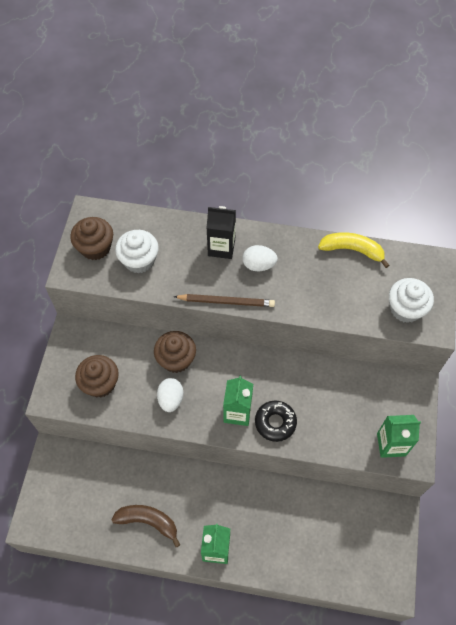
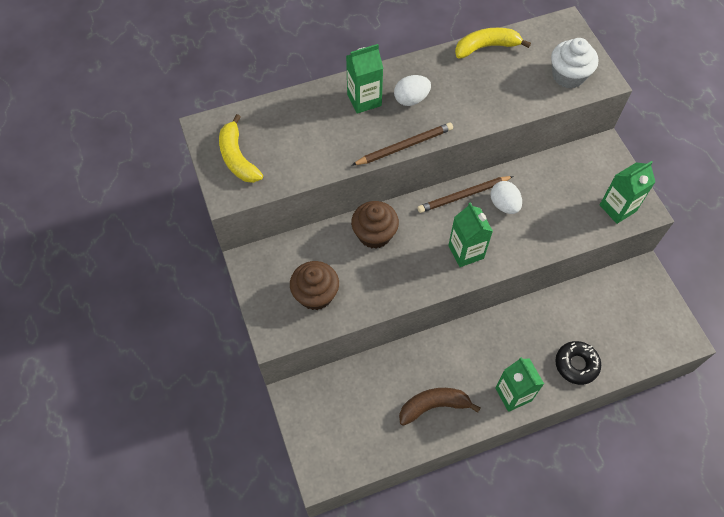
camera: 30 degrees left, 0 degrees up
(95, 247) = (238, 158): brown cupcake -> yellow banana
(139, 260) = (292, 149): white cupcake -> none
(171, 399) = (395, 273): white egg -> white egg (504, 205)
(221, 247) = (364, 100): black carton -> green carton
(268, 365) = (463, 196): none -> brown pencil
(275, 422) = (506, 242): black donut -> black donut (576, 364)

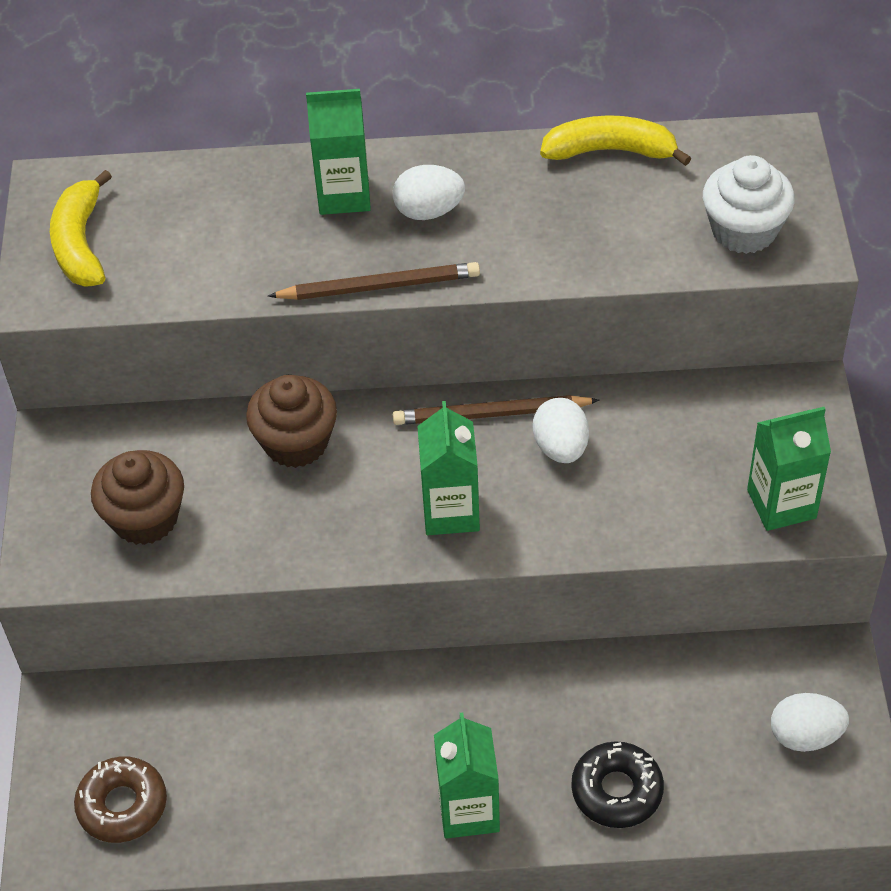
camera: 20 degrees right, 10 degrees down
(346, 440) = (122, 805): none -> brown donut
(433, 406) = (308, 790): brown banana -> none
(648, 314) = (805, 736): none -> white egg

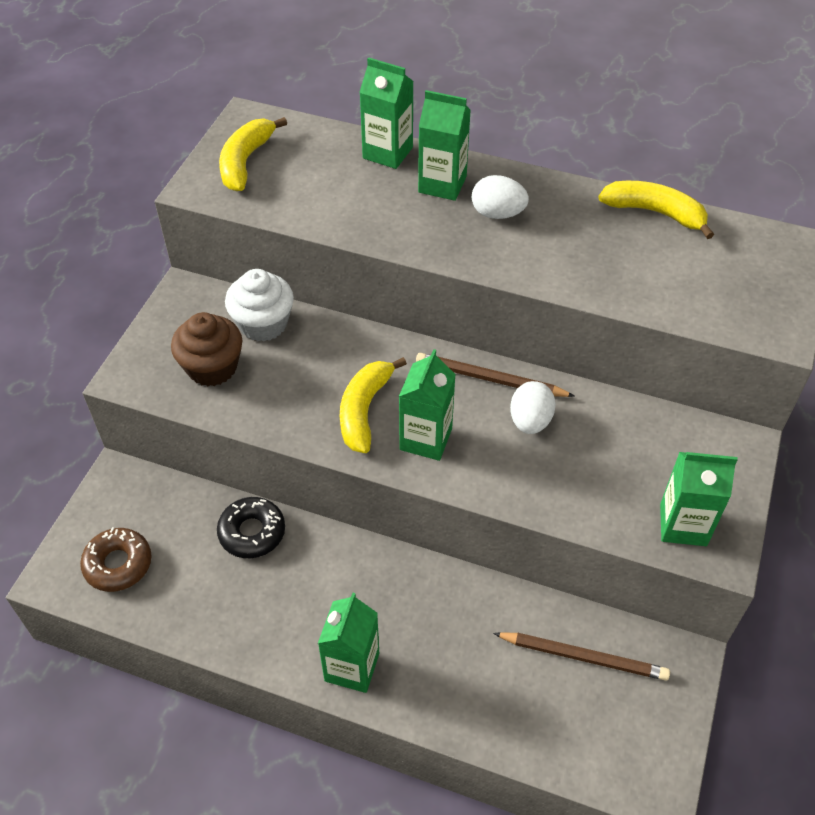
camera: 20 degrees right, 0 degrees up
(255, 175) = (387, 153): none -> green carton
(296, 442) = (341, 351): brown cupcake -> none
(361, 504) = (364, 410): none -> yellow banana
(379, 286) = (434, 254): brown pencil -> brown pencil (583, 657)
(617, 790) = (468, 697): black donut -> black donut (252, 532)
(744, 230) = (733, 301): white cupcake -> white cupcake (263, 324)
(805, 736) = (635, 714): white egg -> none

